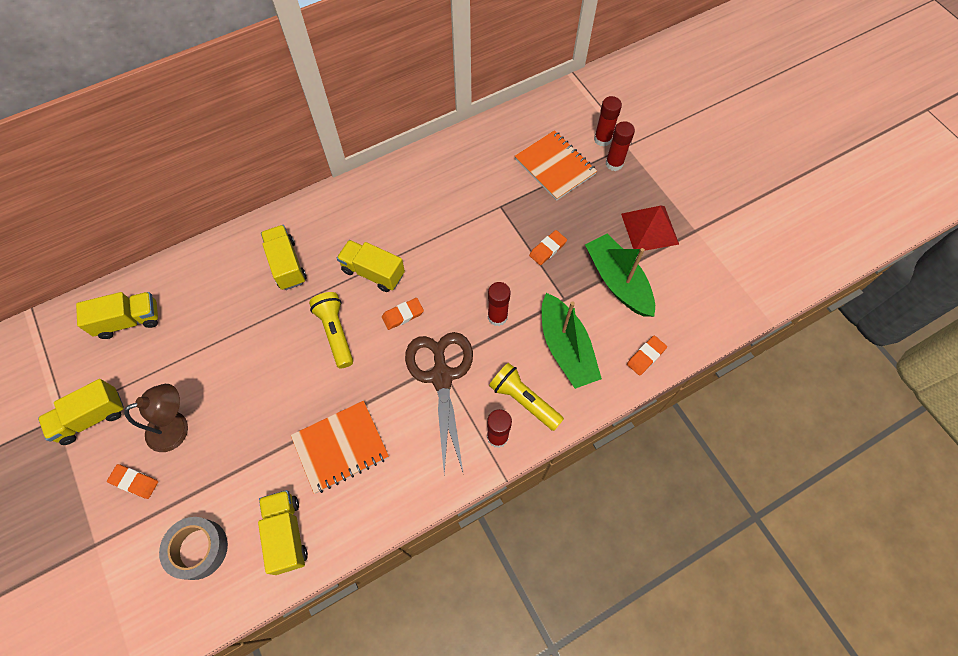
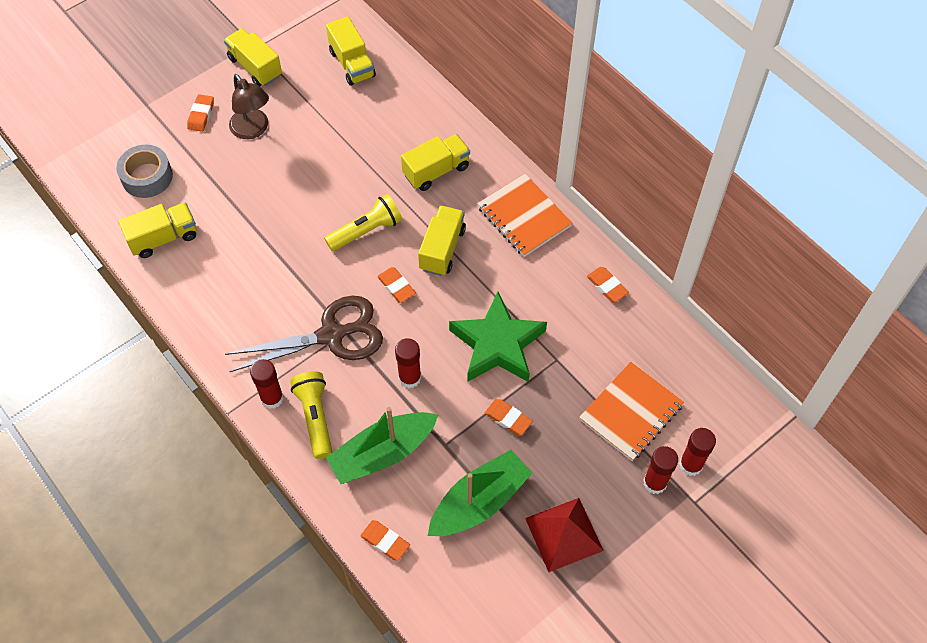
camera: 80 degrees right, 5 degrees down
(340, 447) = (247, 262): orange notebook -> orange notebook (524, 217)
(441, 160) = (607, 286): none -> orange eraser
(478, 245) = (497, 344): none -> green star
(523, 400) = (315, 418): yellow flashlight -> yellow flashlight turned 45 degrees counterclockwise

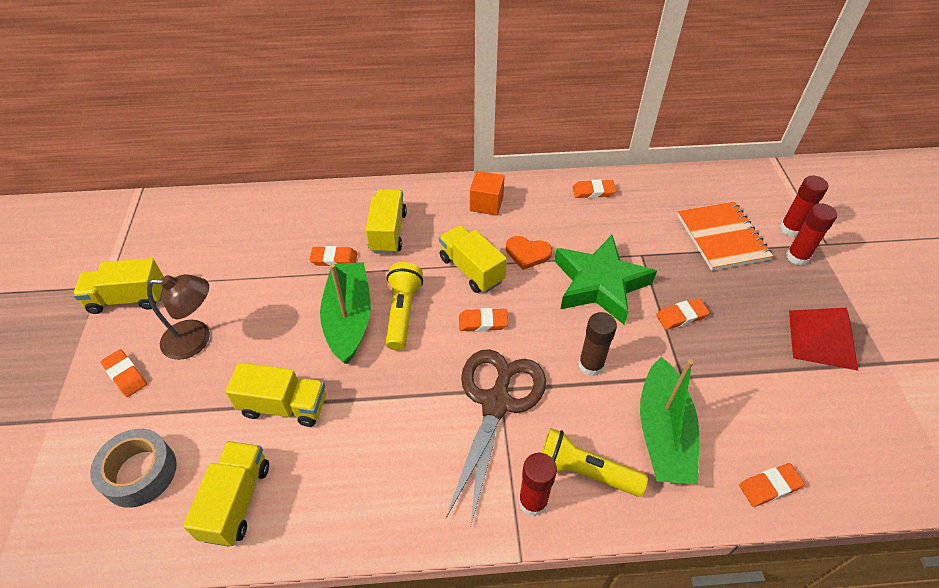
camera: 55 degrees left, 10 degrees down
(352, 64) = (215, 228): yellow truck -> yellow truck (284, 406)
(382, 156) = (334, 259): none -> orange eraser
(409, 378) = (591, 365): red glue stick -> brown glue stick
(479, 502) = (759, 383): green boat -> green boat (348, 318)
(490, 277) = (527, 253): none -> orange heart
(524, 217) = (486, 204): orange notebook -> orange cube

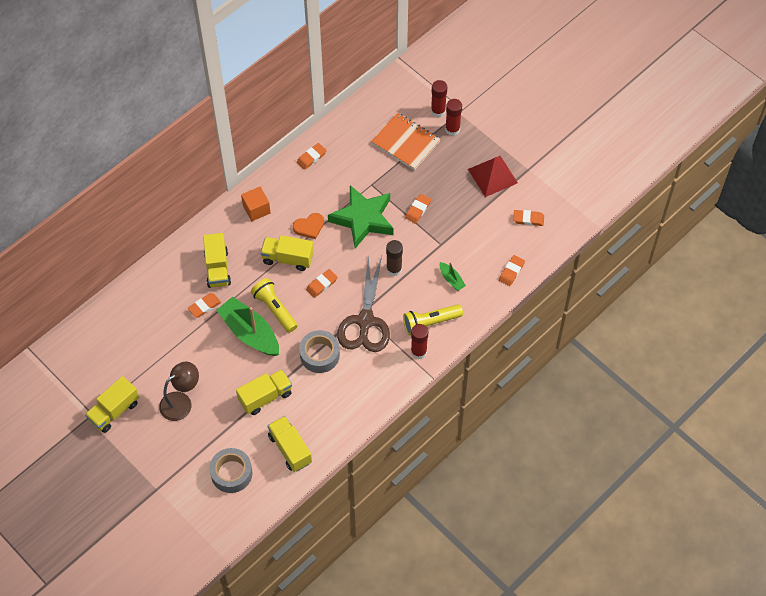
camera: 40 degrees left, 10 degrees up
(125, 375) = (166, 444): orange eraser -> orange eraser (528, 219)
(388, 232) = (217, 268): yellow truck -> yellow truck turned 150 degrees counterclockwise
(399, 403) = (319, 355): none -> grey tape
(496, 403) = (365, 321): brown scissors -> brown scissors turned 150 degrees counterclockwise
(663, 433) = (451, 279): green boat -> green boat, size x0.47

